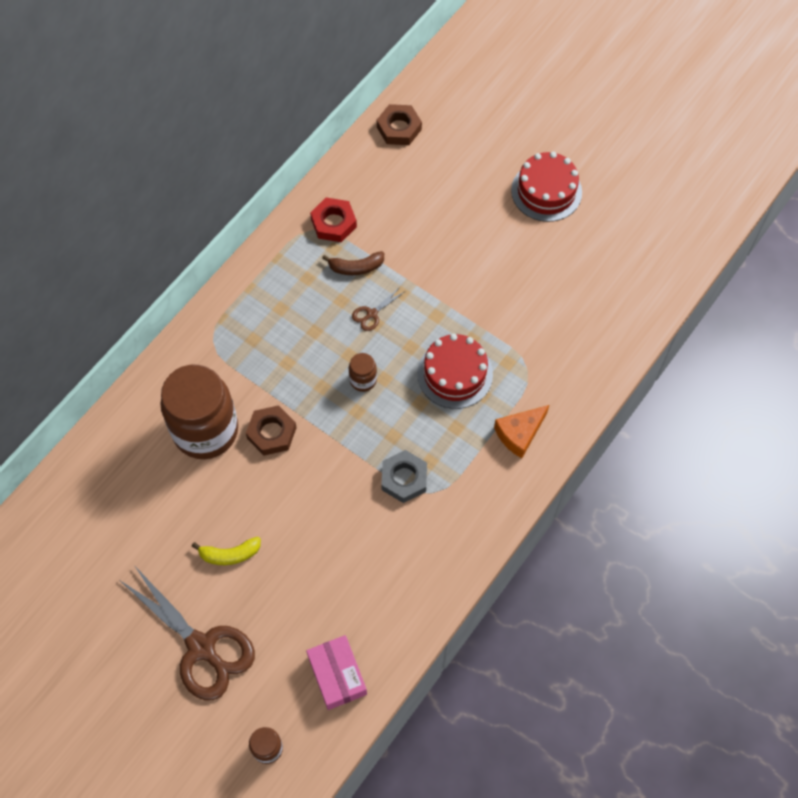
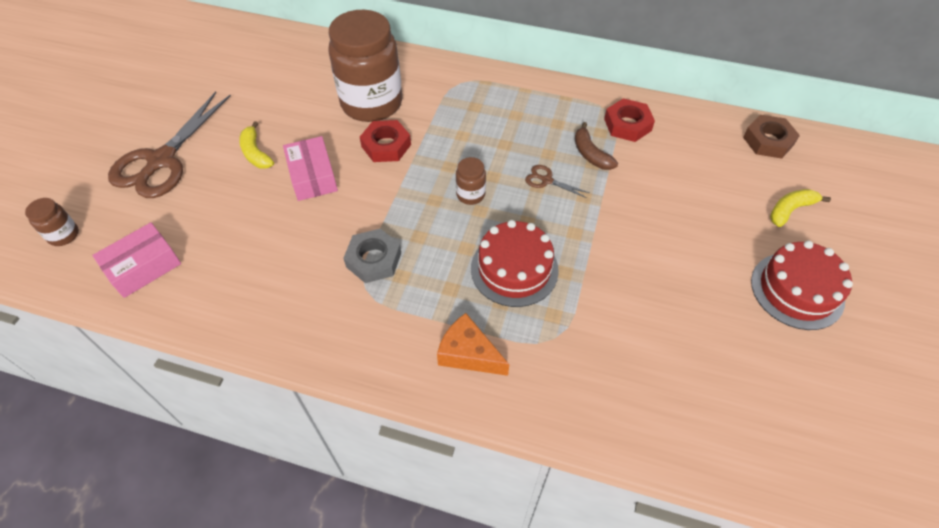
camera: 70 degrees right, 10 degrees down
(271, 433) = (386, 145): brown nut -> red nut
(284, 508) = (312, 176): none -> pink box
(475, 154) = (790, 210): none -> yellow banana

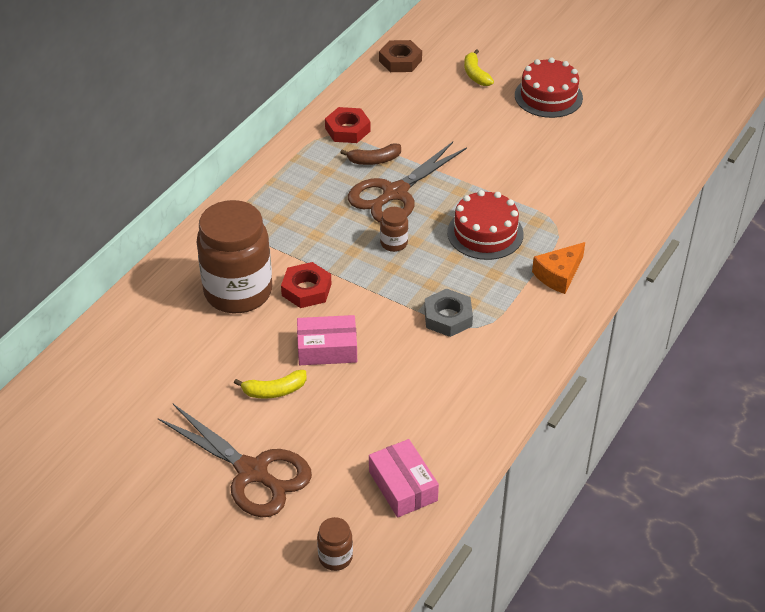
camera: 75 degrees left, 10 degrees down
(547, 180) = (395, 193): brown scissors -> brown scissors, size x2.40

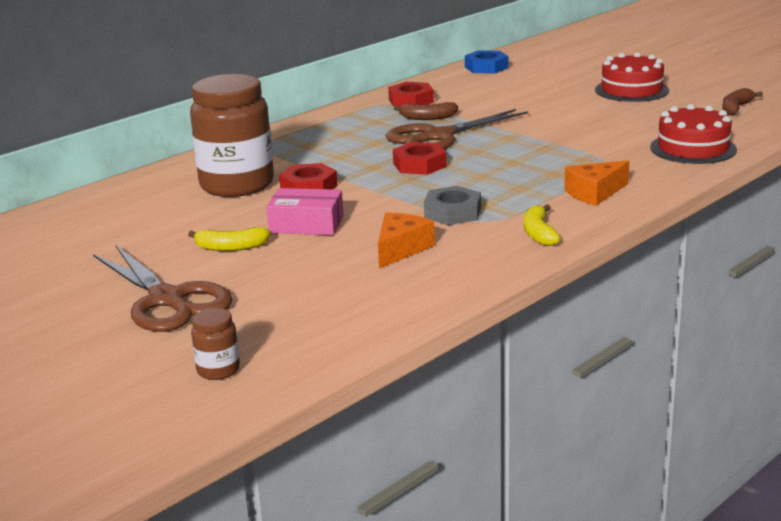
camera: 15 degrees right, 20 degrees down
(394, 243) = (419, 165): brown jar -> red nut
(400, 61) = (486, 67): brown nut -> blue nut
(403, 486) = (333, 323): pink box -> none
(422, 376) = (401, 249): none -> orange cheese
(475, 74) = (559, 76): yellow banana -> yellow banana (538, 233)
(485, 233) = (523, 164): red cake -> red cake (693, 148)
(647, 123) = (736, 108): none -> brown banana

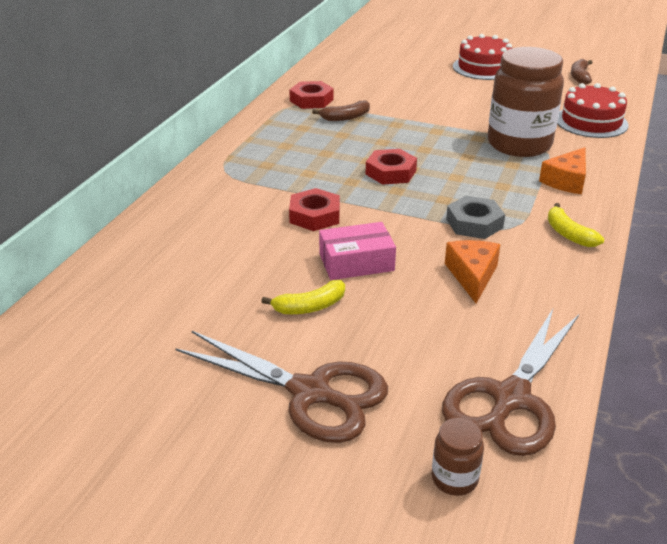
camera: 25 degrees left, 10 degrees up
(237, 185) = (241, 224): brown jar -> brown jar (519, 144)
(438, 137) = (375, 137): brown scissors -> brown scissors (510, 398)
(486, 67) = (342, 56): blue nut -> none

